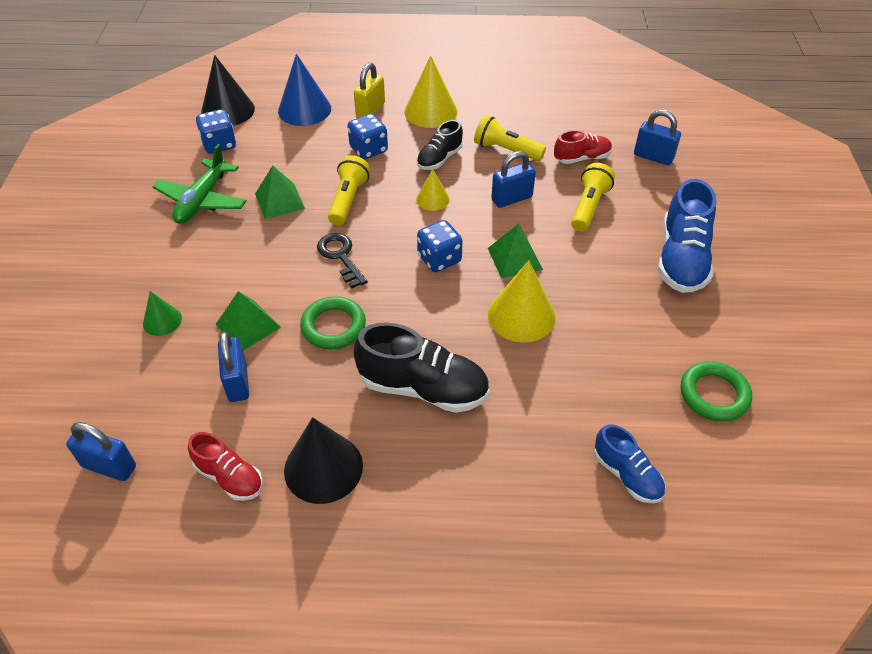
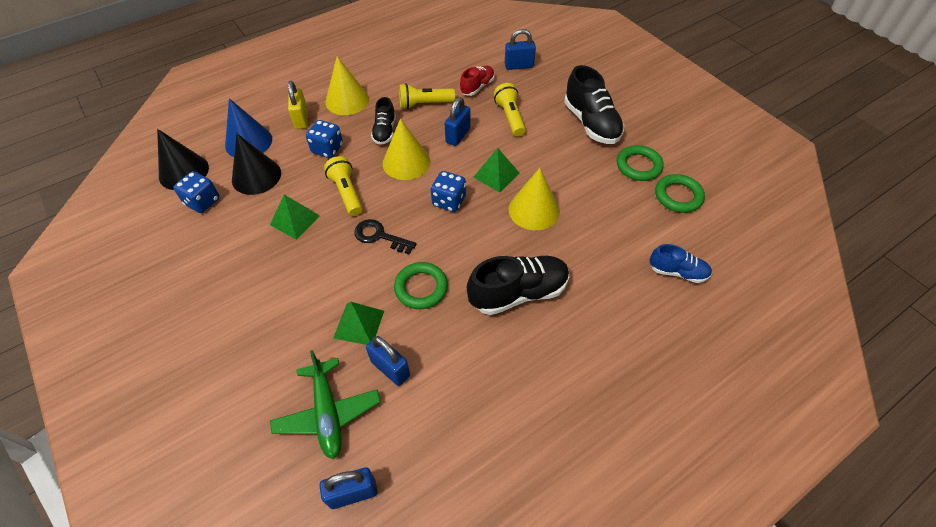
camera: 35 degrees left, 5 degrees up
(162, 321) = (288, 361): green cone -> none
(202, 200) = (231, 252): green plane -> green plane (328, 413)
(229, 477) = (449, 437): red shoe -> none
(323, 468) = (505, 387): black cone -> black cone (256, 176)
(432, 199) = (406, 162): yellow cone -> yellow cone, size x1.79
(681, 259) = (591, 123): blue shoe -> black shoe
(695, 335) = (638, 166): none -> green ring

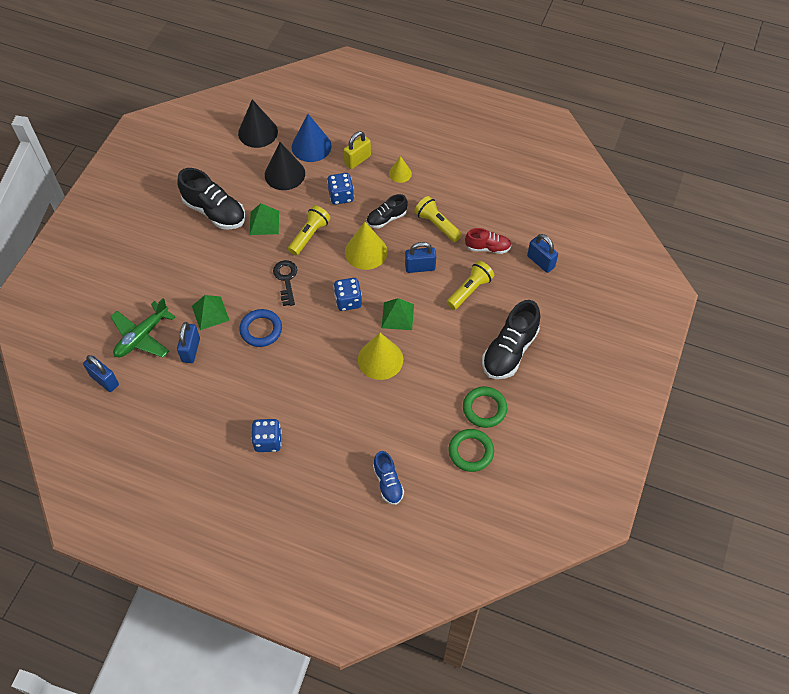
camera: 55 degrees right, 5 degrees up
(202, 202) = (241, 162): blue dice -> blue dice (268, 441)
(347, 100) = (400, 173): yellow cone -> yellow cone, size x0.56
(421, 288) = (261, 330): green ring -> blue ring
(518, 293) = (296, 389): black shoe -> black shoe (214, 212)

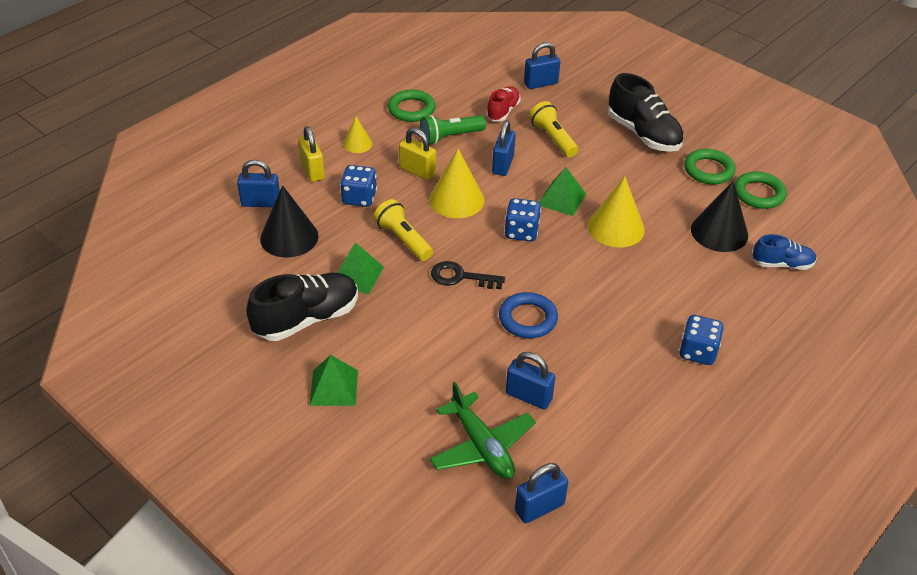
camera: 70 degrees left, 15 degrees down
(210, 313) = (477, 362): green pyramid -> green pyramid (334, 387)
(258, 132) = (198, 245): black cone -> black cone (719, 232)
(311, 146) = (261, 203): blue cone -> blue padlock
(386, 218) = (417, 171): black shoe -> yellow padlock
(437, 224) = (450, 137): yellow flashlight -> green flashlight
(458, 190) = (411, 109): none -> green ring

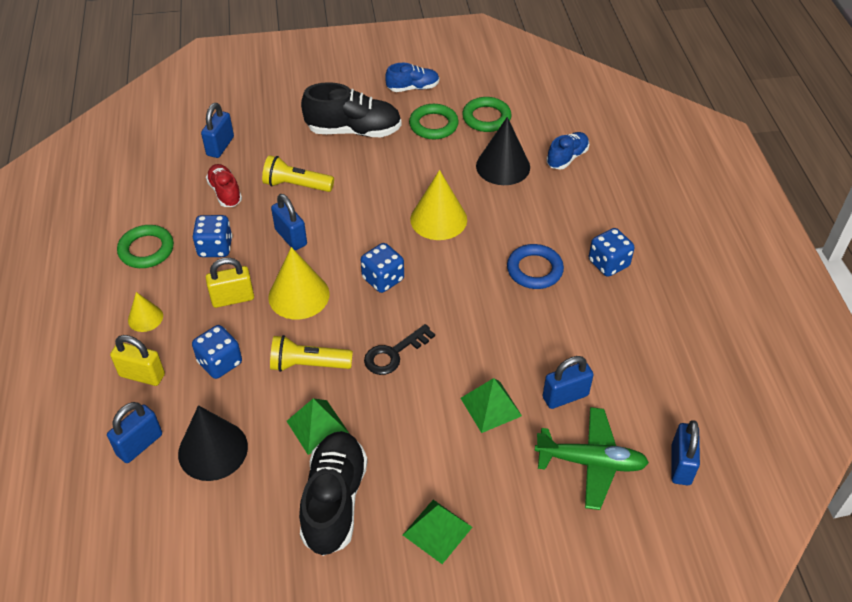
camera: 50 degrees left, 5 degrees up
(450, 137) = (215, 247): green flashlight -> blue dice
(528, 319) = (483, 341): blue ring -> blue ring (534, 270)
(561, 199) = (372, 228): green pyramid -> green pyramid (490, 407)
(732, 137) = (413, 88): none -> blue shoe

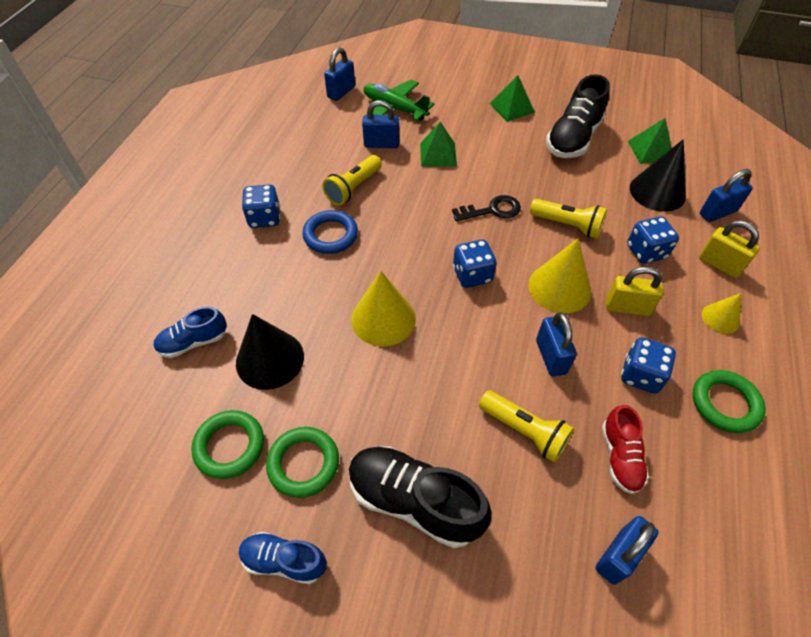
camera: 155 degrees left, 5 degrees up
(317, 427) = (572, 181): green pyramid -> green pyramid (650, 150)
(552, 326) = (353, 188): none -> yellow flashlight

